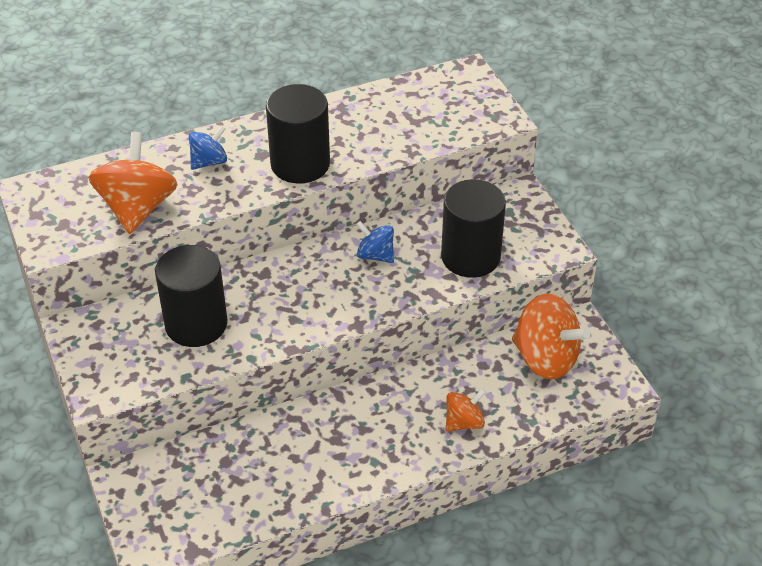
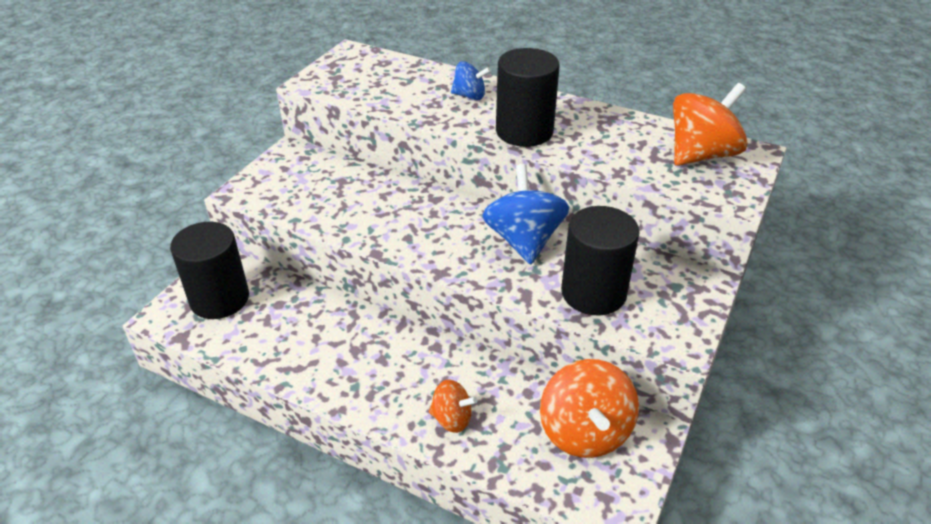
camera: 50 degrees right, 5 degrees down
(137, 208) = (386, 93): orange spinning top -> orange spinning top (701, 154)
(196, 324) = (350, 196): black cylinder -> black cylinder (219, 299)
(375, 255) = (524, 240): blue spinning top -> blue spinning top, size x1.82

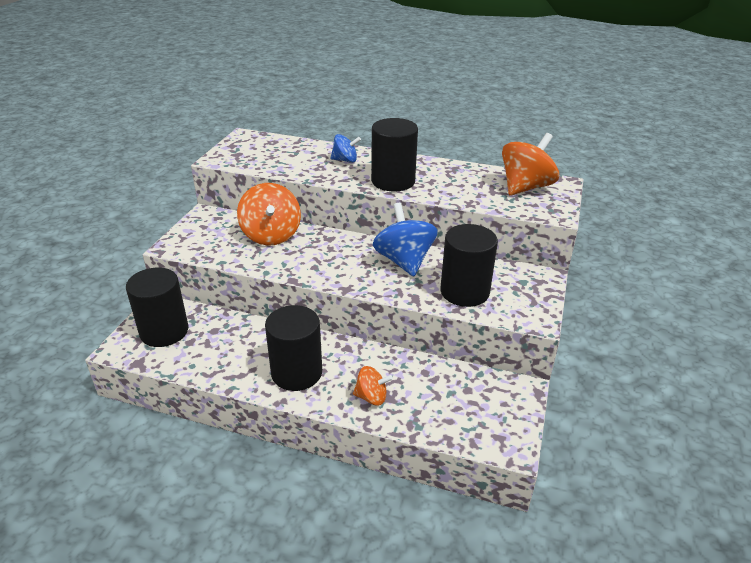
camera: 10 degrees left, 5 degrees down
(366, 373) = (296, 373): none -> black cylinder
(584, 432) = (473, 394): orange spinning top -> orange spinning top (271, 235)

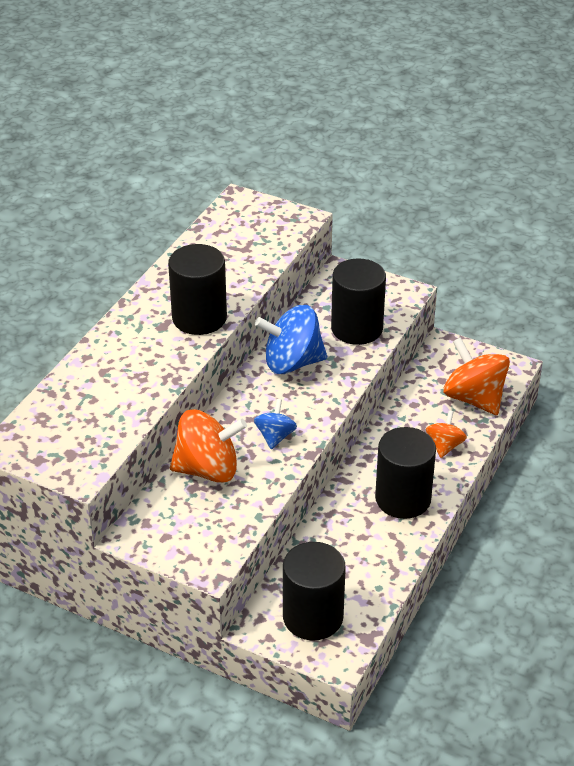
camera: 80 degrees left, 5 degrees up
(345, 160) = (128, 351): blue spinning top -> blue spinning top (275, 436)
(525, 187) = (242, 225): orange spinning top -> orange spinning top (474, 398)

